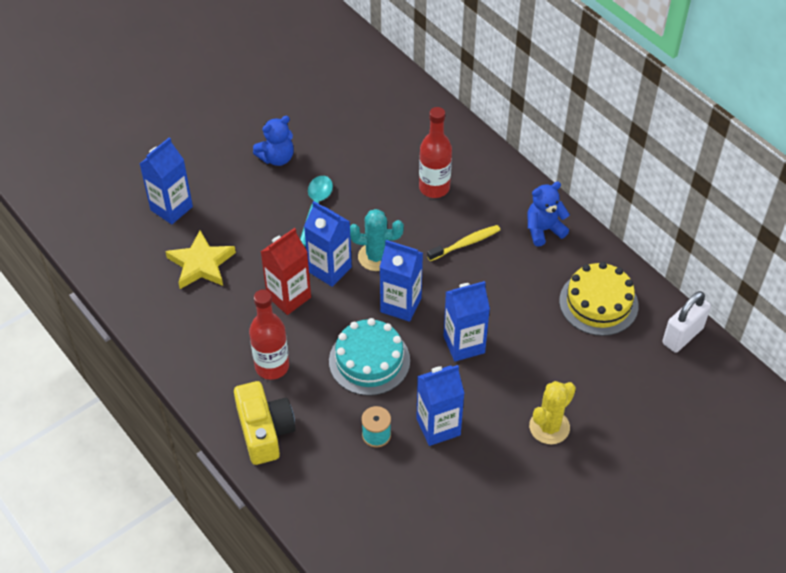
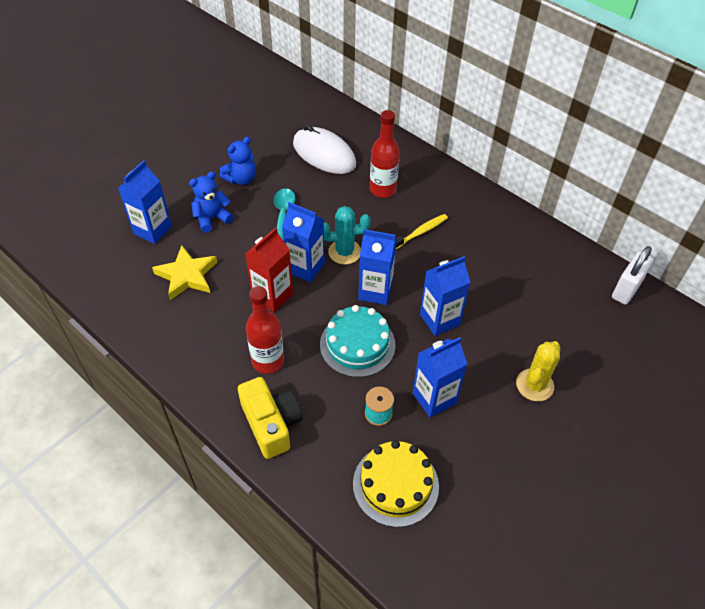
camera: 10 degrees left, 0 degrees up
(376, 137) = (324, 154): none -> white mouse
(543, 230) = (484, 214): blue teddy bear -> blue teddy bear (212, 218)
(598, 303) = (547, 270): yellow cake -> yellow cake (395, 484)

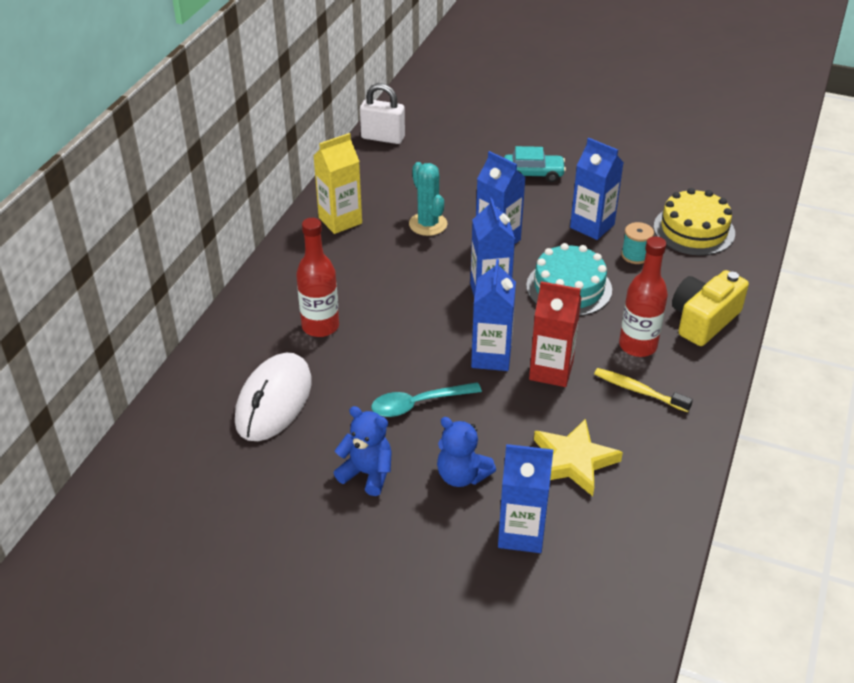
camera: 110 degrees left, 10 degrees down
(344, 252) = (447, 331): turquoise cactus -> turquoise cactus (428, 224)
(420, 232) = (380, 279): yellow toothbrush -> yellow toothbrush (638, 391)
(504, 229) = (340, 220): none -> yellow carton
(534, 385) = (533, 174): yellow cactus -> turquoise car

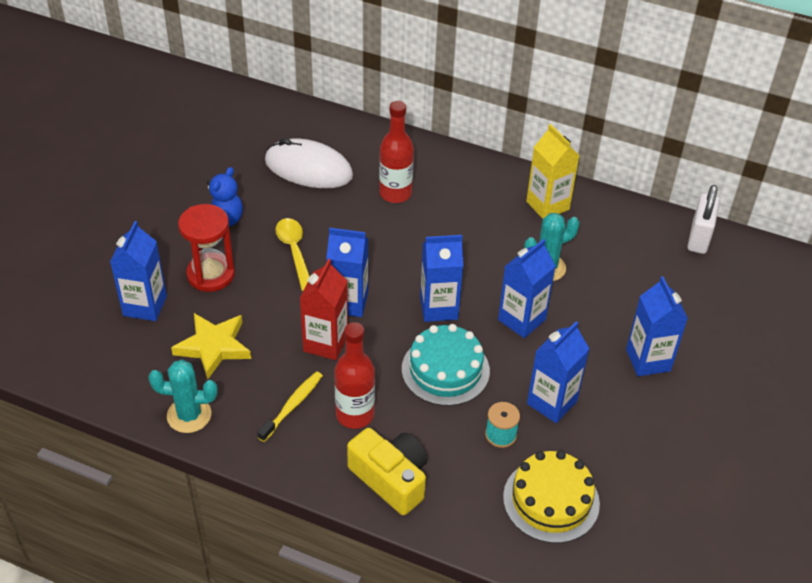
camera: 90 degrees right, 5 degrees up
(418, 404) = (294, 251): turquoise spoon -> yellow spoon
(462, 475) = (211, 274): blue teddy bear -> red hourglass
(533, 174) = (648, 360): turquoise car -> blue carton
(672, 471) = (189, 415): none -> turquoise cactus

